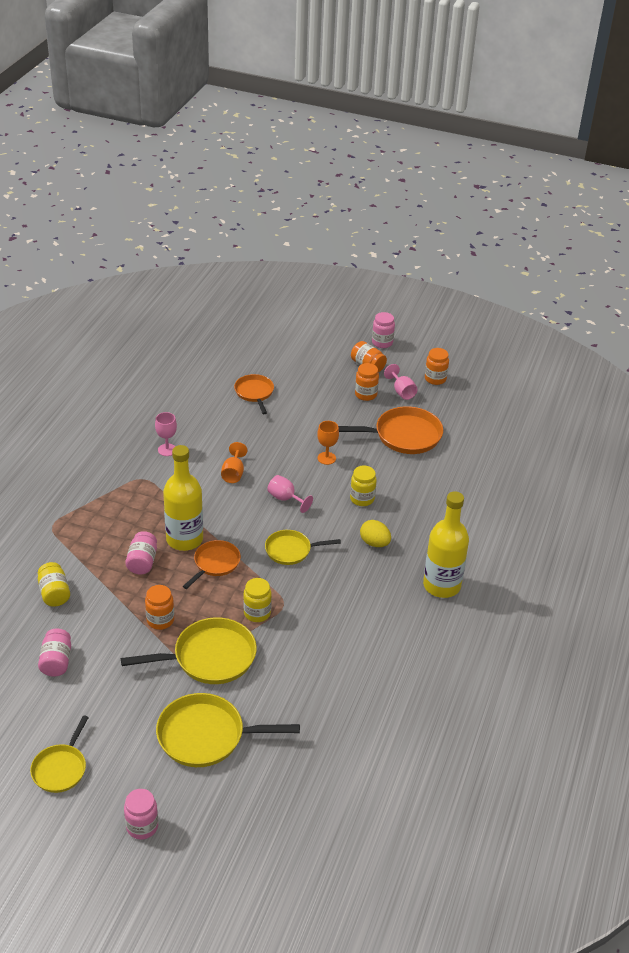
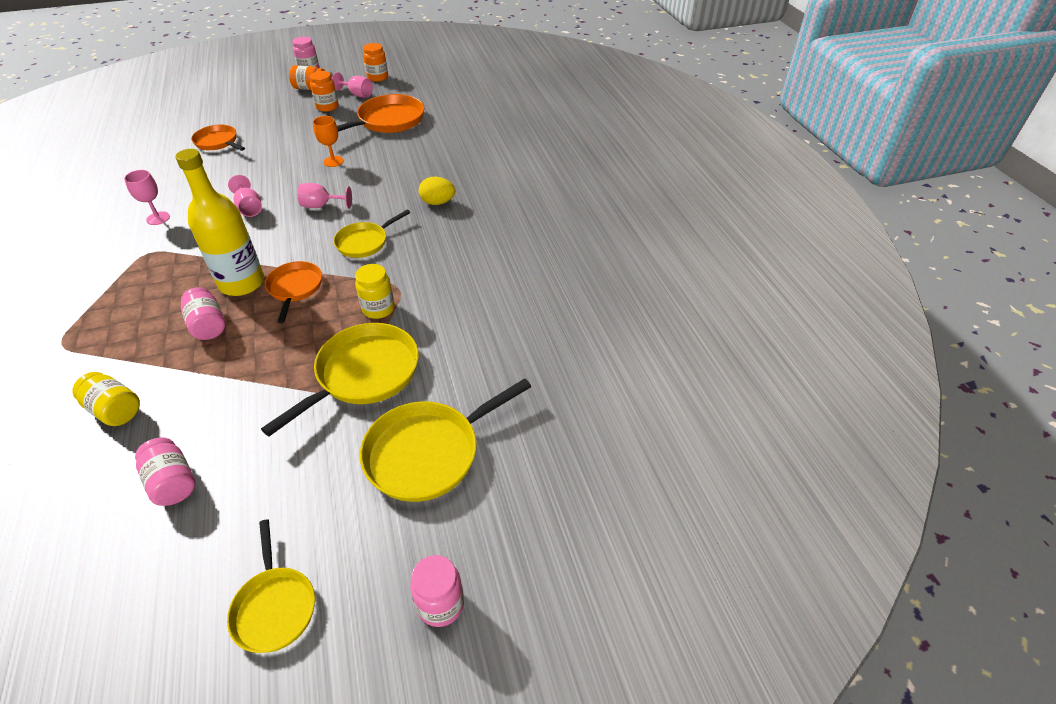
camera: 35 degrees left, 5 degrees up
(160, 620) = (276, 369): orange jar -> none
(233, 473) = (249, 208): orange goblet -> pink goblet
(362, 499) = (394, 176): yellow jar -> none
(441, 585) = (526, 206): yellow bottle -> none

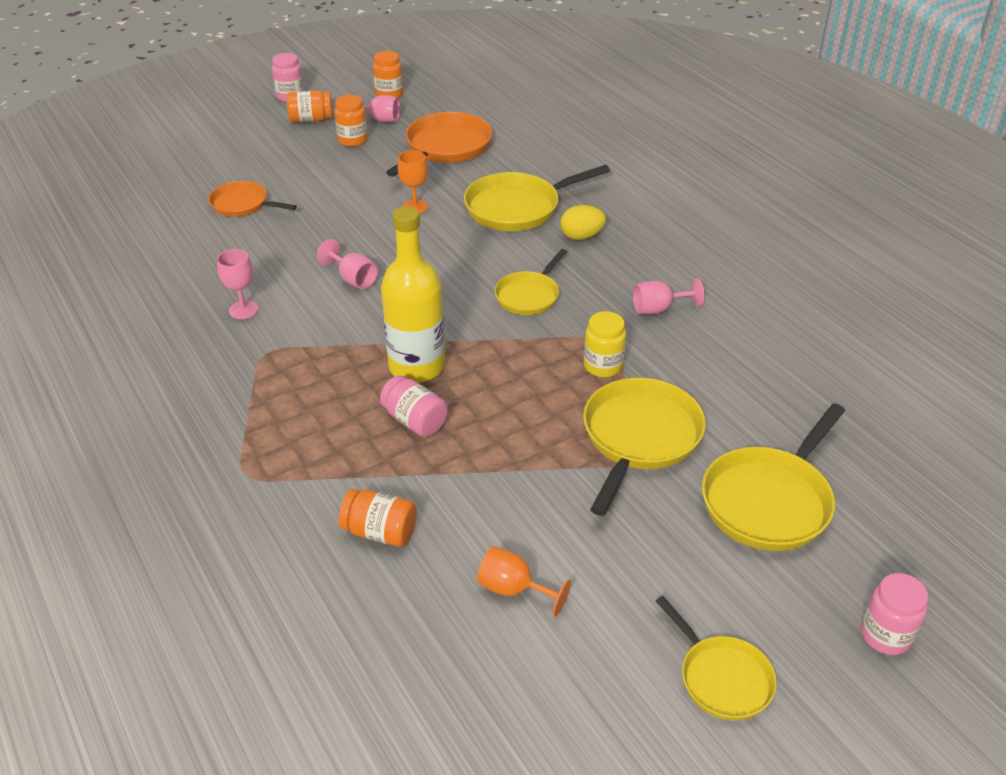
camera: 15 degrees left, 5 degrees down
(115, 410) = (380, 532): yellow jar -> orange jar
(173, 482) = (513, 589): pink jar -> orange goblet
(295, 288) = (486, 361): orange pan -> none
(321, 206) = (442, 262): pink goblet -> pink goblet (658, 309)
(406, 173) = (517, 208): none -> yellow pan

